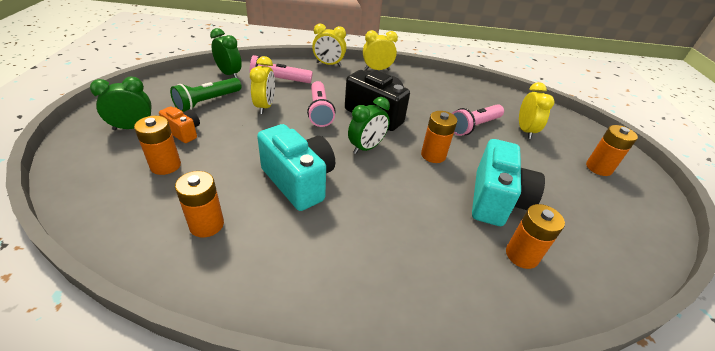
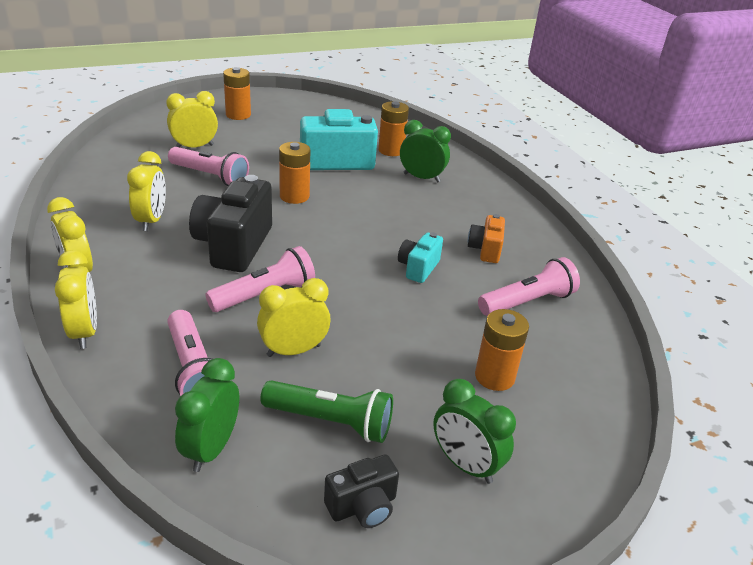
camera: 115 degrees left, 5 degrees down
(156, 95) = (363, 506): none -> black camera
(184, 132) = (425, 400): orange camera -> orange camera (485, 250)
(206, 225) = (527, 302): orange battery -> pink flashlight
(299, 181) = (418, 268): turquoise camera -> turquoise camera, size x0.53
(366, 148) = (319, 239): green clock -> green clock (421, 178)
(419, 95) = (151, 220): none -> yellow clock

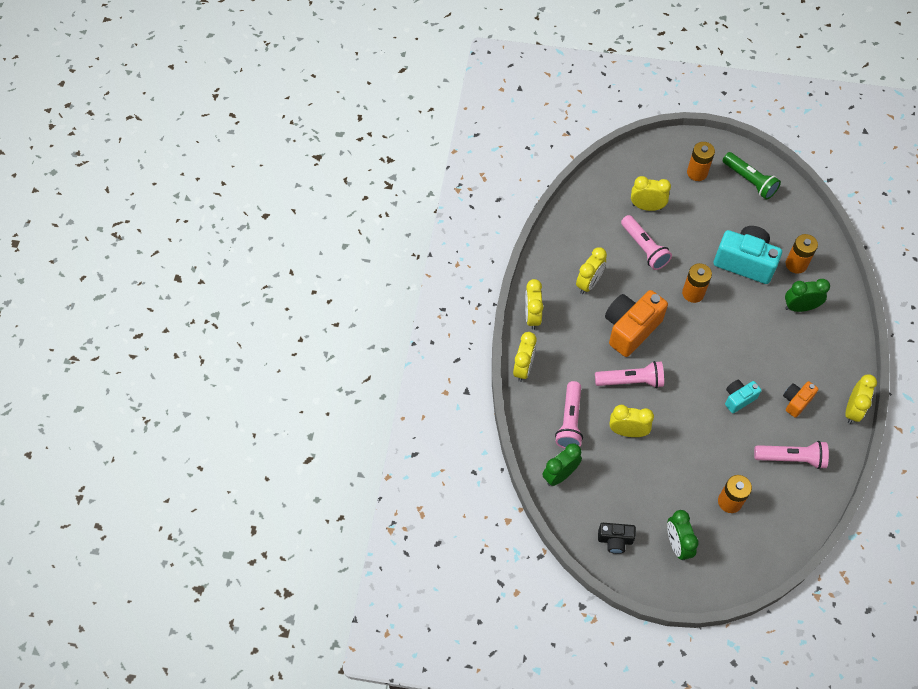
camera: 35 degrees right, 25 degrees up
(234, 245) = (630, 329): black camera -> orange camera
(330, 421) = (624, 487): green flashlight -> green flashlight (749, 181)
(421, 178) = (799, 307): green clock -> green clock turned 60 degrees counterclockwise
(550, 238) = (852, 410): none -> yellow clock

